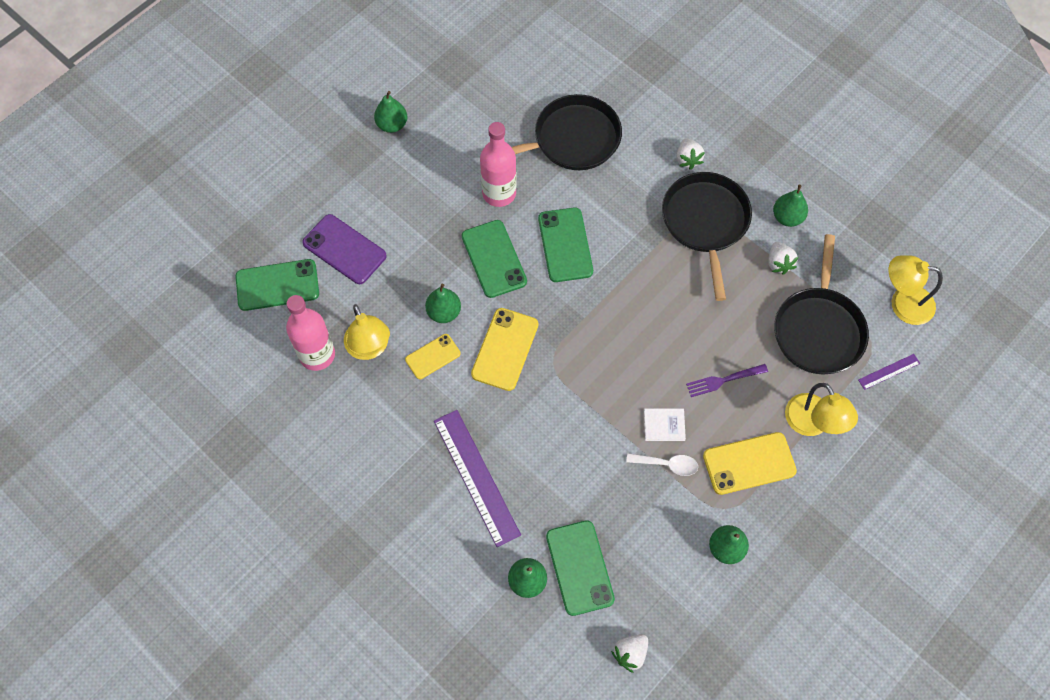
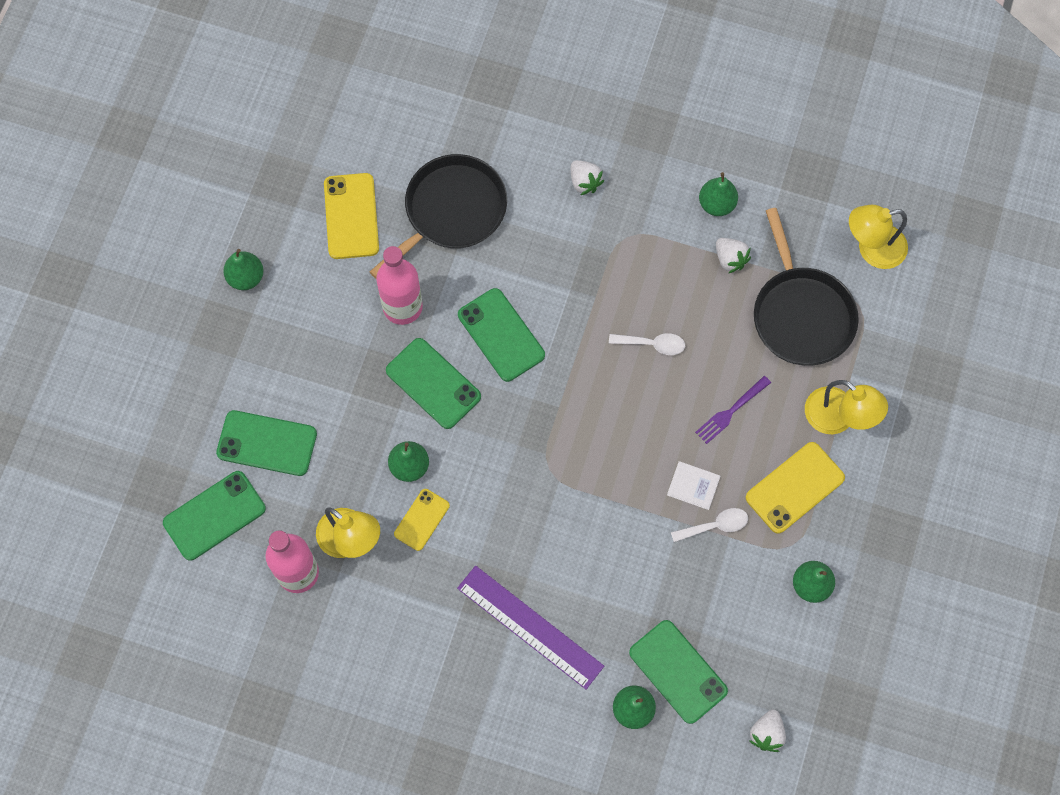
camera: 25 degrees left, 5 degrees up
(344, 249) = (267, 443): purple phone -> green phone
(505, 349) = (493, 478): yellow phone -> yellow phone (351, 216)
(664, 425) = (693, 486): white book -> white book turned 45 degrees clockwise
(683, 301) = (652, 344): none -> white spoon
(705, 222) = (635, 246): black pan -> none
(889, 371) = (889, 329): purple ruler -> none

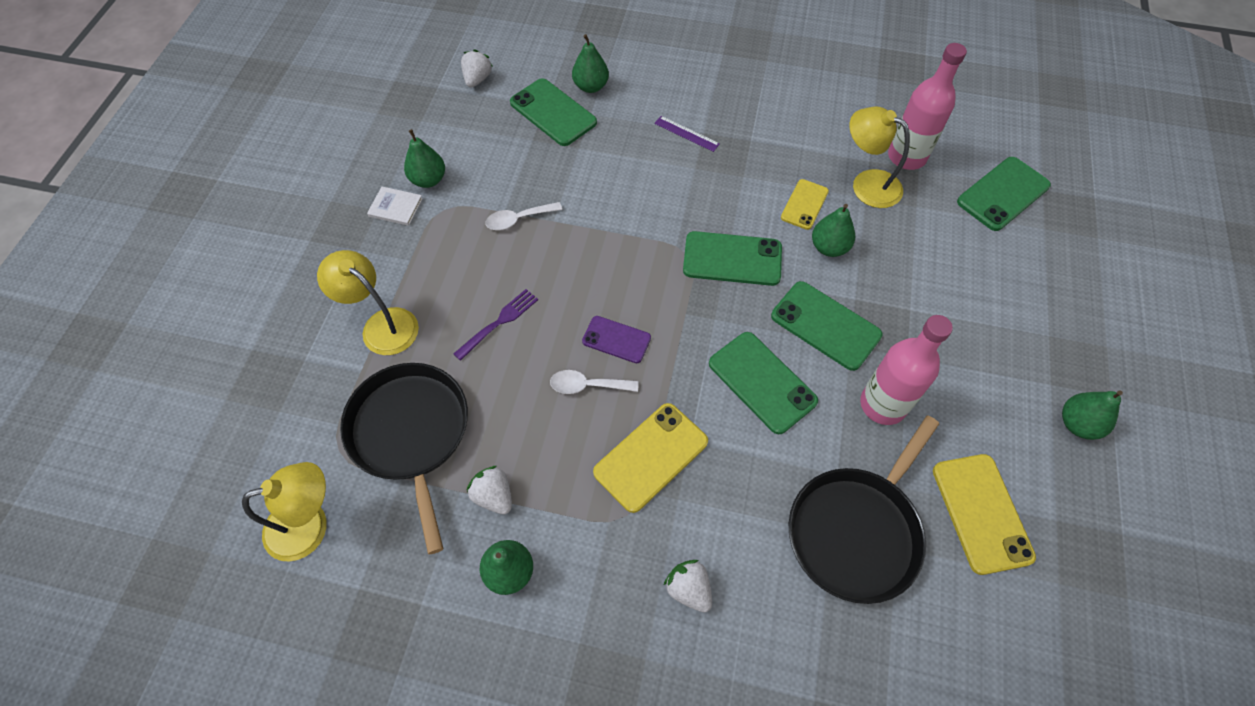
camera: 175 degrees right, 10 degrees down
(267, 443) = (979, 257): green phone -> green phone (732, 259)
(530, 626) = (686, 134): purple ruler -> purple ruler, size x0.47
(624, 385) = (616, 340): none -> purple phone
(693, 486) = (540, 251): white book -> white book (395, 207)
(795, 488) = (436, 257): yellow phone -> yellow phone (651, 457)

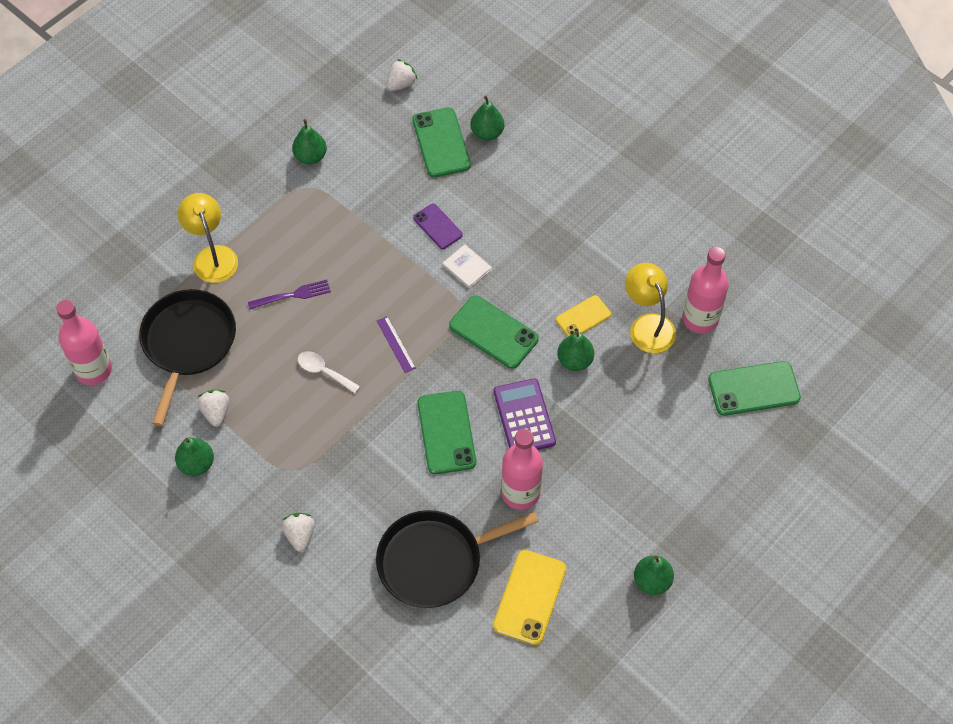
camera: 30 degrees right, 0 degrees up
(310, 525) = (94, 370): yellow lamp -> pink bottle
(395, 207) = (273, 168): white book -> white book (467, 267)
(518, 219) = (356, 222): white spoon -> none
(616, 340) = (366, 349): purple phone -> purple phone (437, 226)
(651, 457) = (333, 441): yellow phone -> none
(686, 134) = (534, 212): purple ruler -> purple ruler (395, 344)
(825, 325) = (524, 417): green phone -> purple calculator

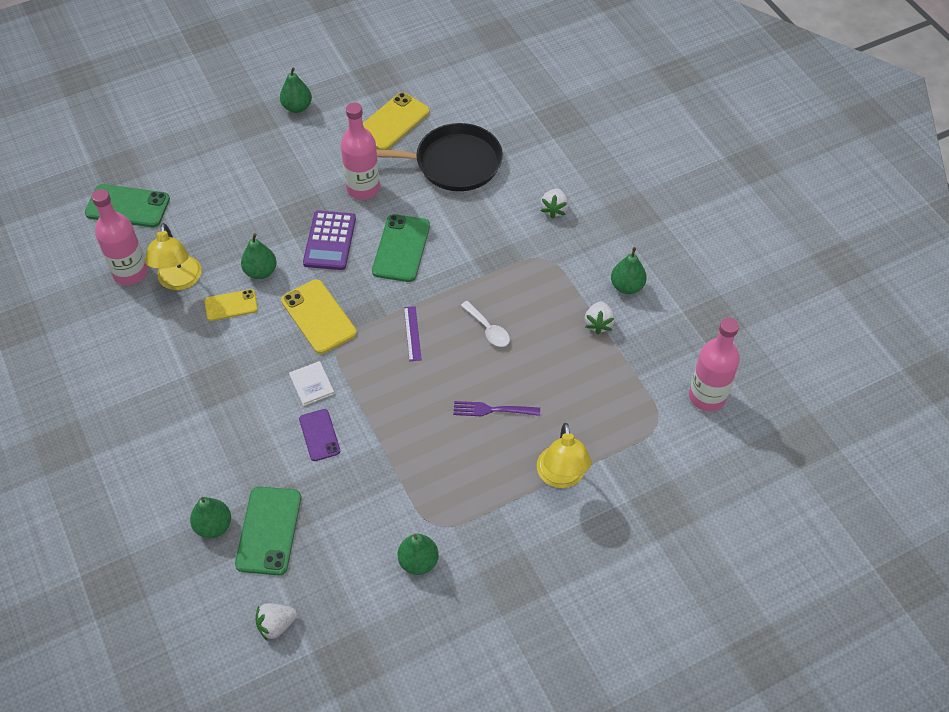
camera: 160 degrees left, 5 degrees down
(188, 343) = (609, 394): black pan -> none
(493, 332) = (318, 317): green phone -> yellow phone

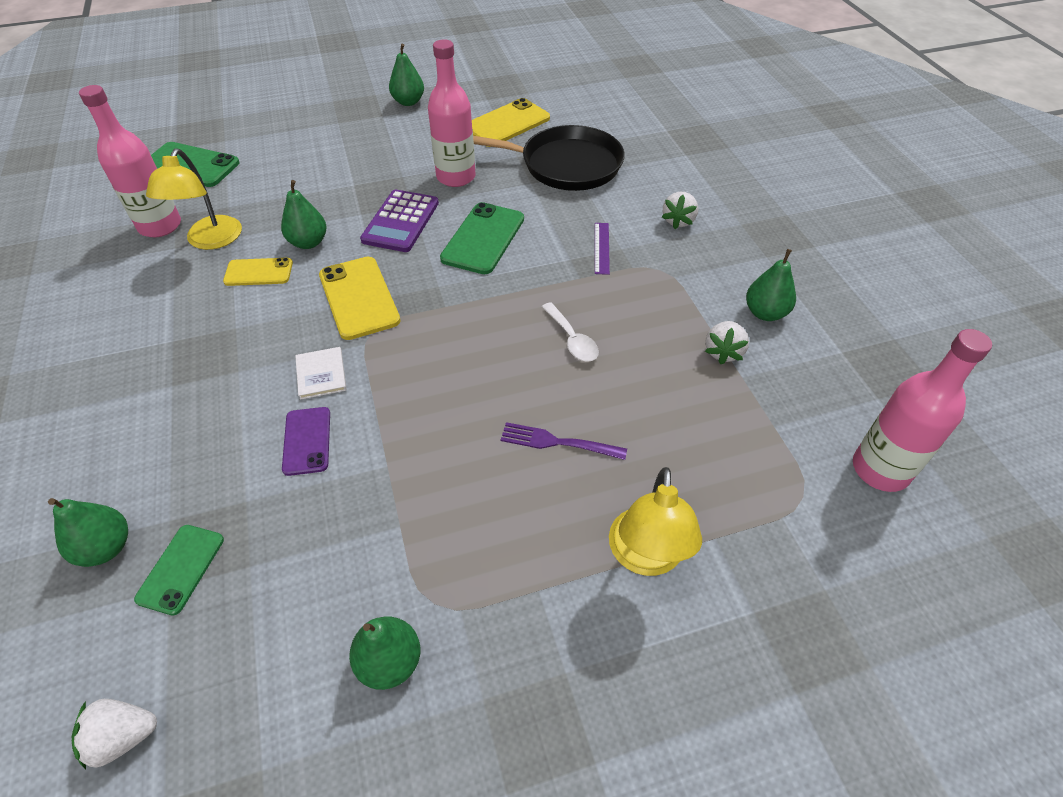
camera: 10 degrees right, 5 degrees down
(269, 530) = (181, 569): green phone -> green phone, size x0.62
(412, 333) = (471, 331): purple ruler -> purple ruler (602, 248)

